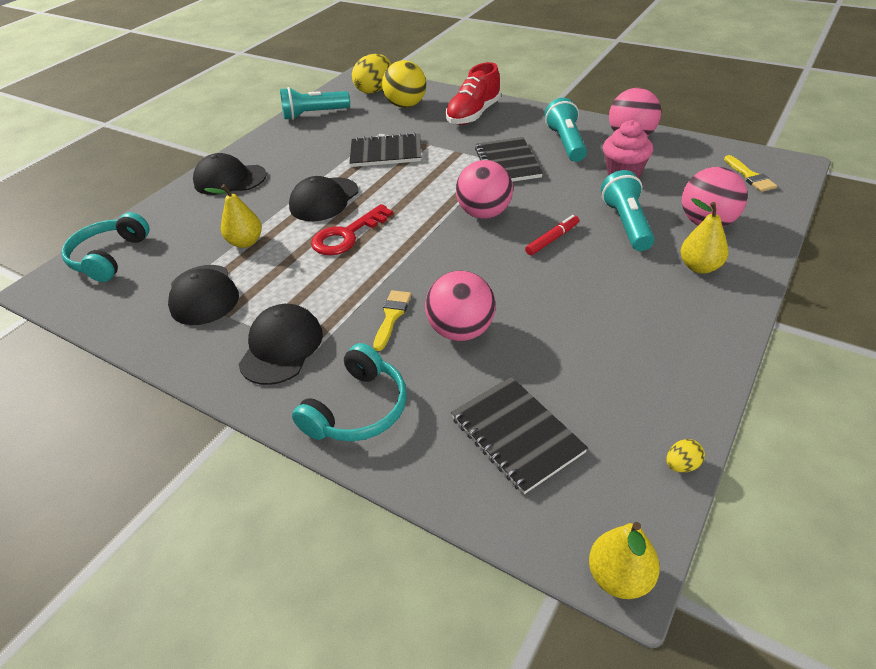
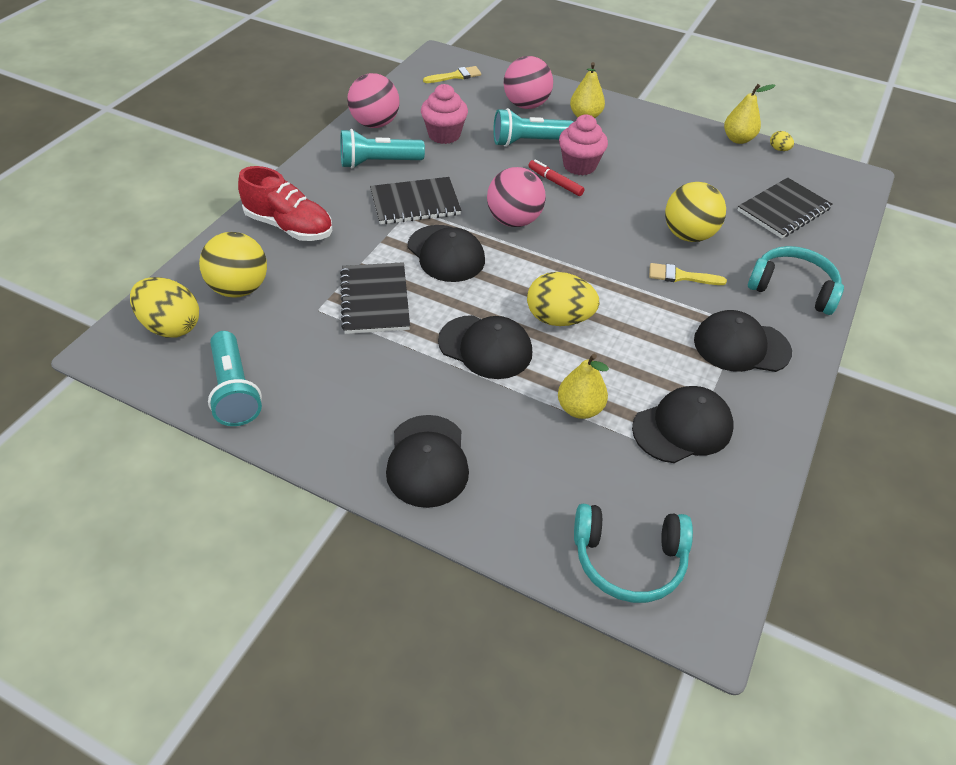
camera: 100 degrees left, 5 degrees up
(347, 235) = (559, 319): red key -> yellow egg
(437, 180) = (446, 254): none -> black cap
(461, 331) = (688, 235): pink ball -> yellow ball
(587, 257) = (579, 165): none -> pink cupcake
(619, 577) = (864, 178): yellow pear -> yellow pear (738, 139)

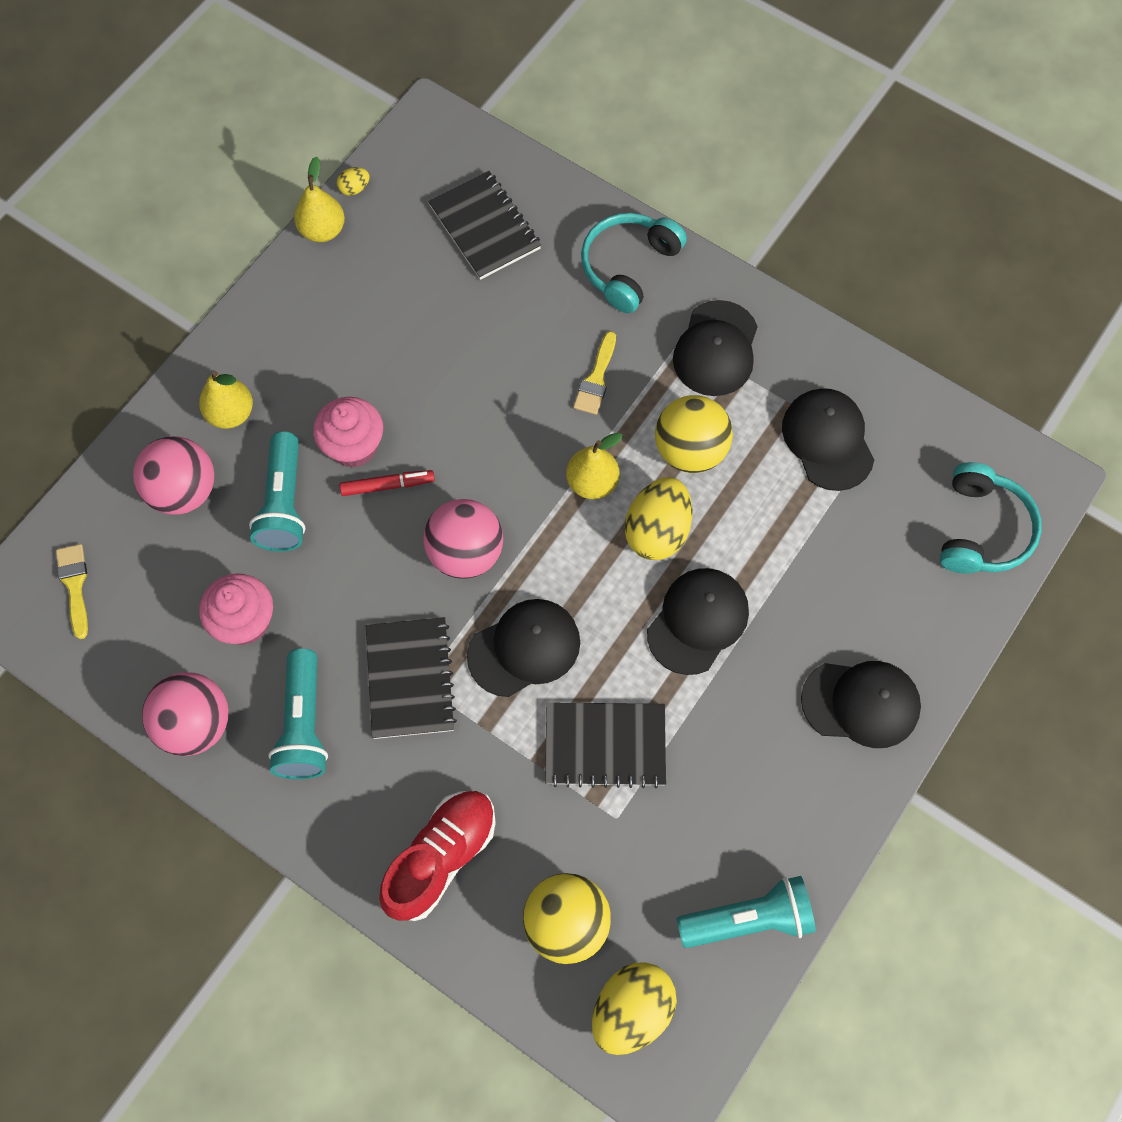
camera: 80 degrees left, 20 degrees up
(555, 182) = (387, 485): red marker -> red marker turned 150 degrees counterclockwise
(580, 408) = (797, 536): yellow pear -> yellow pear (592, 482)
(688, 235) = (520, 349): yellow ball -> yellow ball (690, 450)

